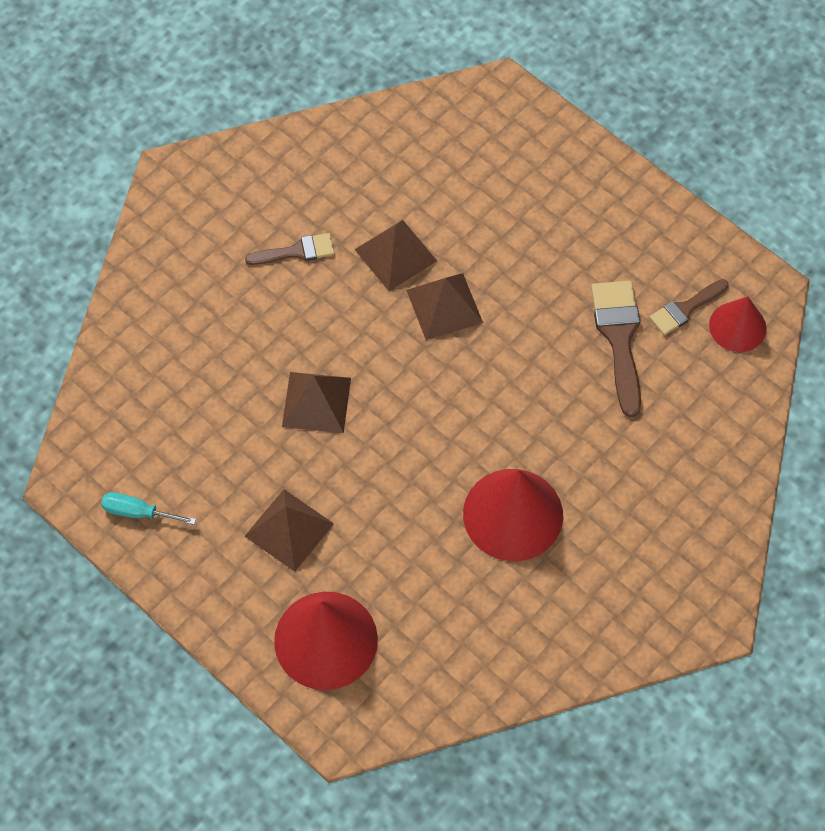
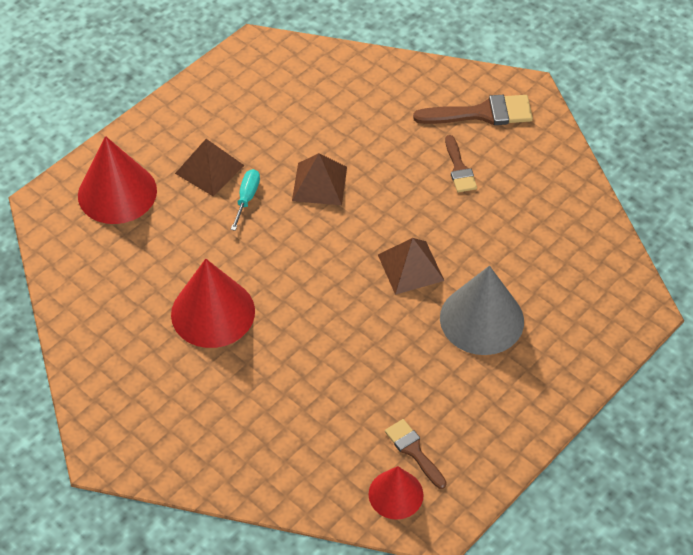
camera: 90 degrees right, 10 degrees down
(138, 512) = (230, 83): turquoise screwdriver -> turquoise screwdriver (247, 198)
(396, 255) = (460, 234): brown pyramid -> none
(515, 239) = (481, 319): none -> grey cone
(619, 338) = (381, 396): brown brush -> brown brush (482, 113)

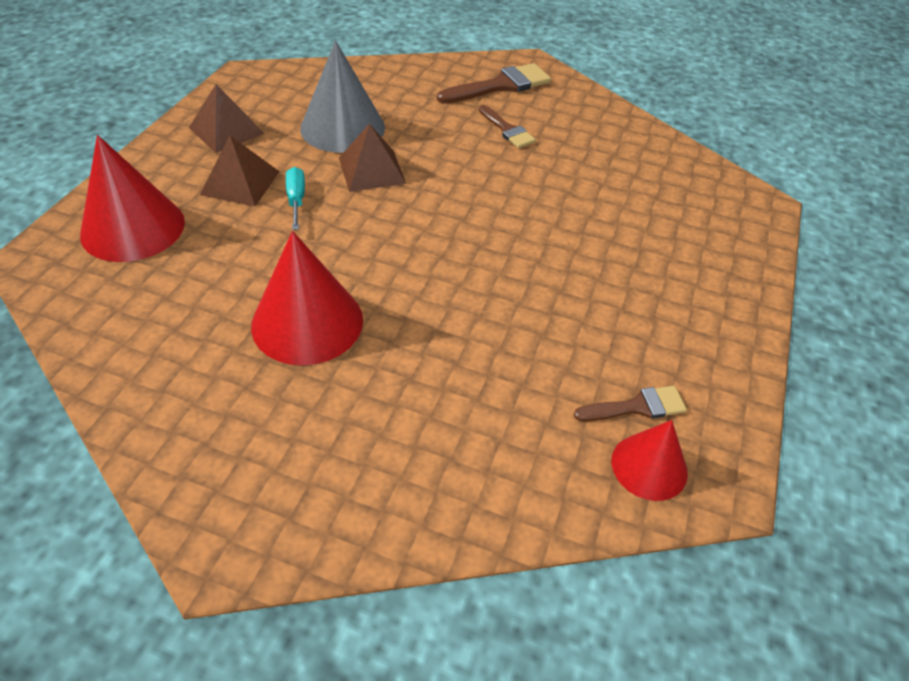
camera: 25 degrees left, 5 degrees down
(410, 267) = (512, 221): brown pyramid -> brown pyramid (226, 130)
(414, 451) = (636, 407): brown brush -> brown brush turned 135 degrees clockwise
(481, 319) = (617, 250): grey cone -> grey cone (342, 128)

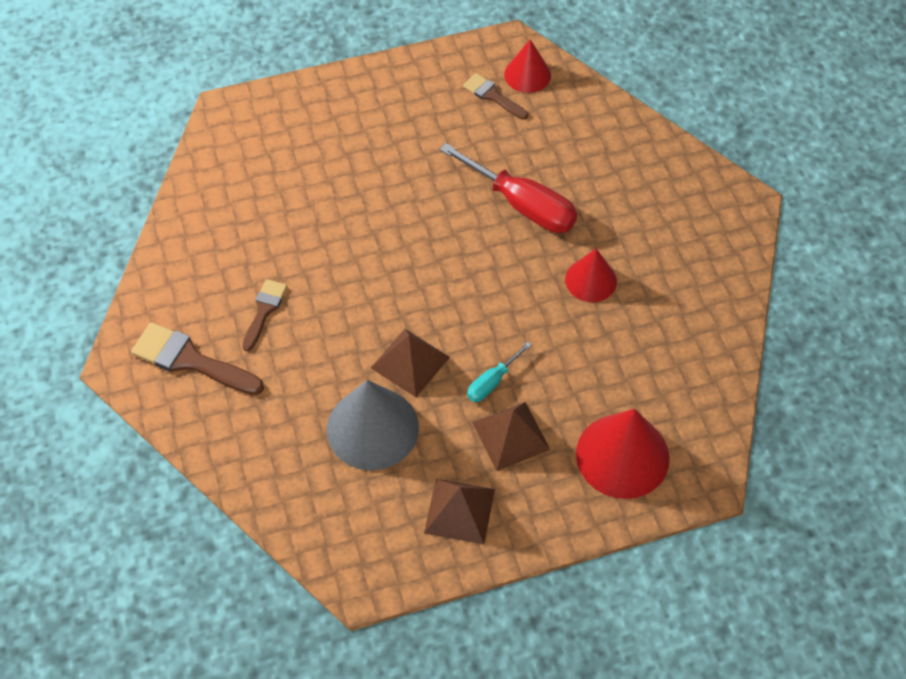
camera: 125 degrees left, 10 degrees up
(307, 322) = (591, 280): red cone -> red cone, size x0.60
(452, 331) = (522, 205): none -> red screwdriver

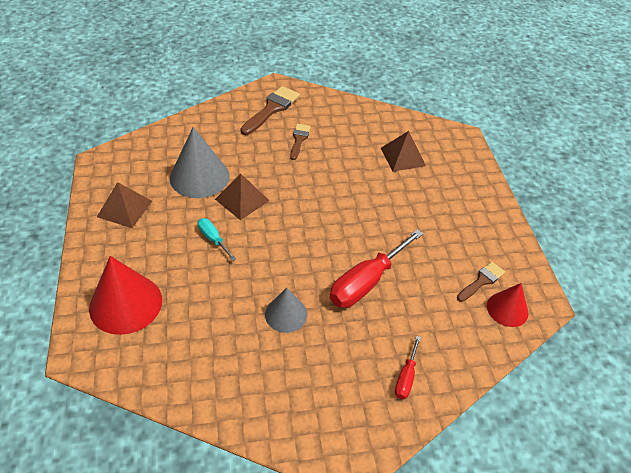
camera: 95 degrees right, 10 degrees down
(264, 311) = (299, 139): brown brush -> brown brush turned 105 degrees counterclockwise
(511, 436) = (167, 242): brown pyramid -> brown pyramid (403, 157)
(591, 280) = (286, 314): red cone -> grey cone
(640, 162) = (406, 377): none -> red screwdriver

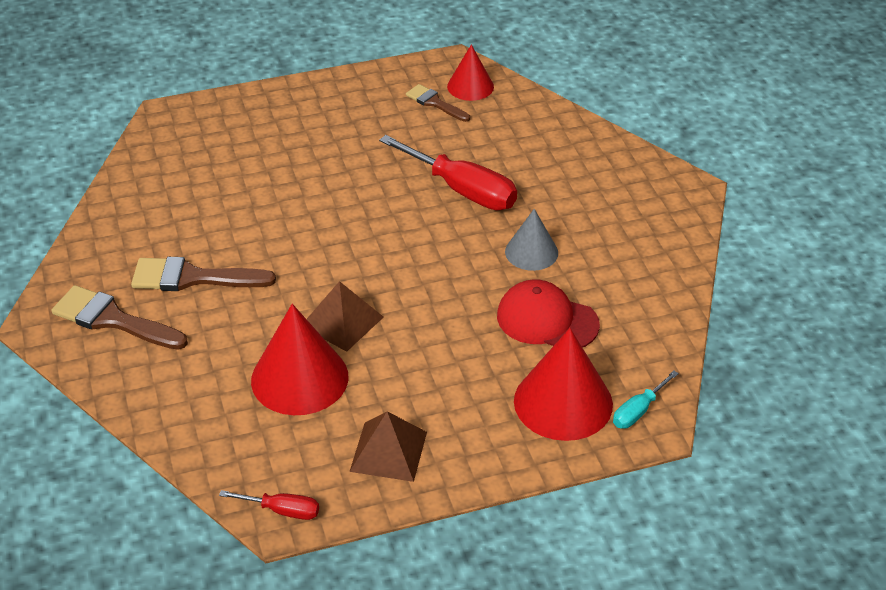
camera: 95 degrees left, 5 degrees down
(199, 177) = (299, 378): grey cone -> red cone
(209, 310) = (547, 320): none -> red cap
(213, 239) = (427, 338): turquoise screwdriver -> turquoise screwdriver (638, 411)
(299, 139) = (193, 278): brown brush -> brown brush, size x1.65
(403, 157) = (220, 169): brown pyramid -> none
(406, 377) = (583, 155): red screwdriver -> red screwdriver (282, 511)

